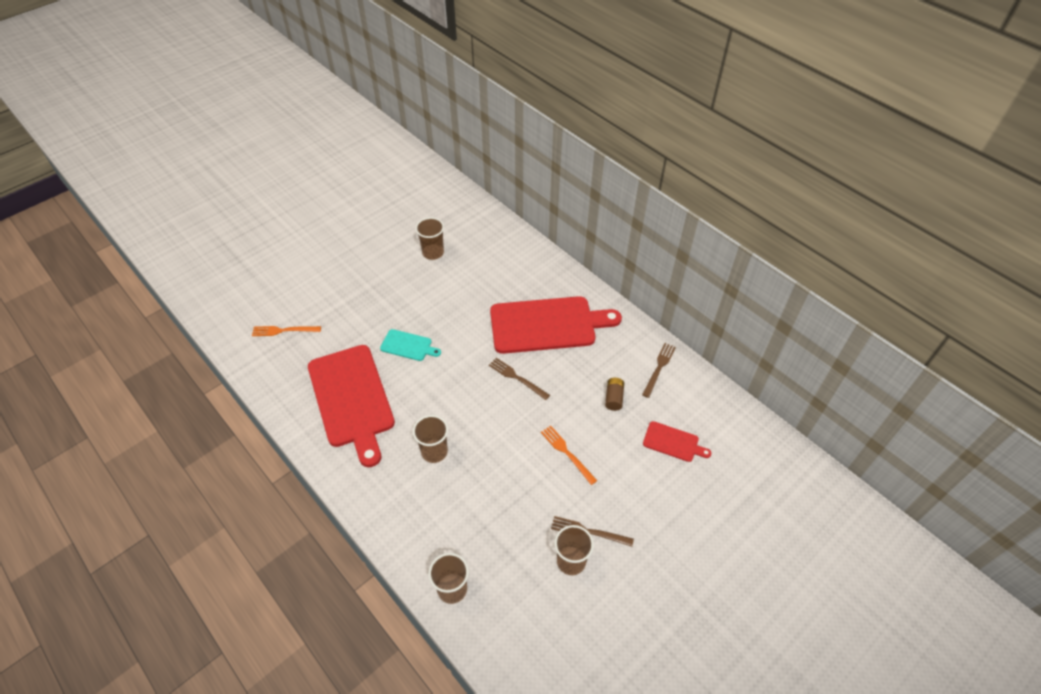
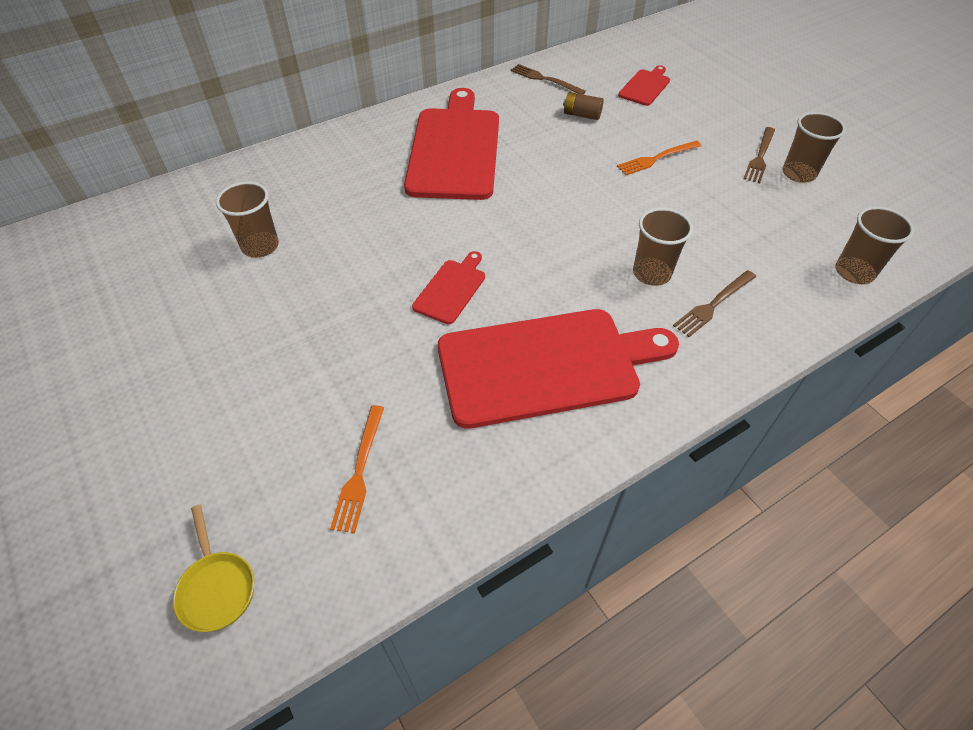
camera: 80 degrees left, 0 degrees up
(230, 297) = (217, 587): none -> yellow pan
(408, 346) = (451, 289): turquoise cutting board -> red cutting board
(517, 378) = (538, 184): brown fork -> brown fork (714, 304)

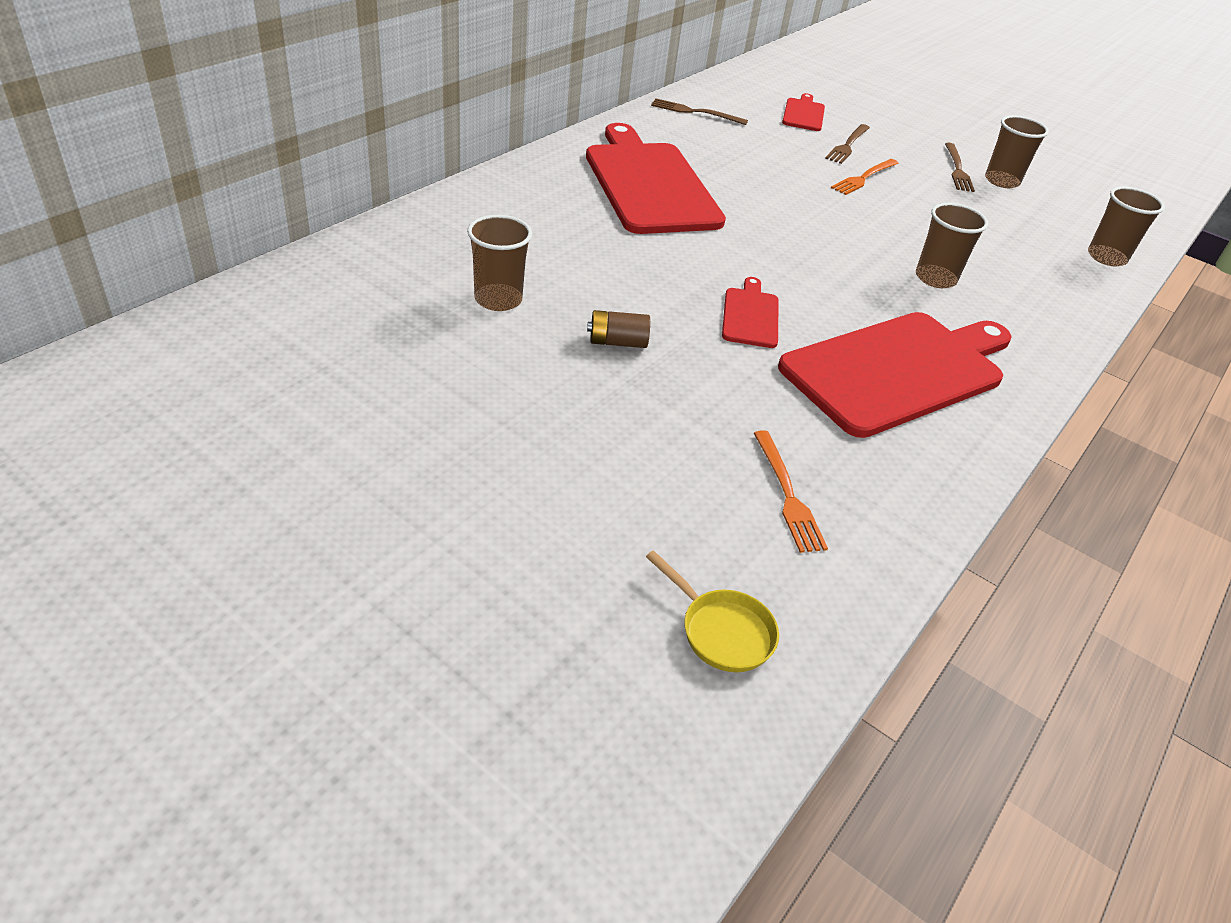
camera: 25 degrees left, 10 degrees down
(581, 115) = (759, 143): brown battery -> brown battery (617, 342)
(714, 304) = (1010, 298): brown fork -> brown fork (848, 145)

